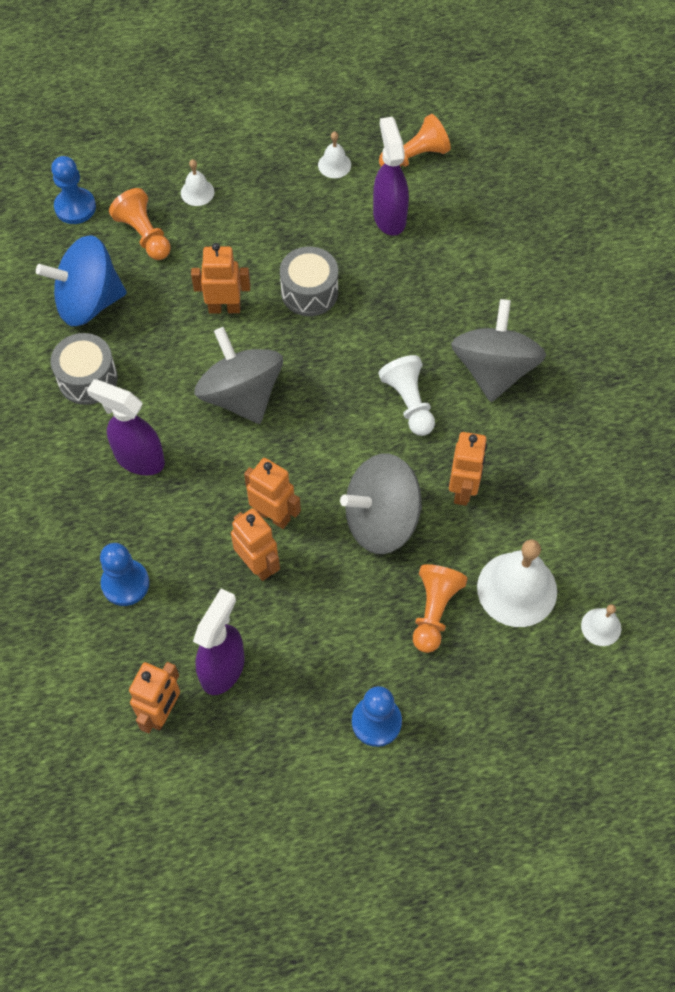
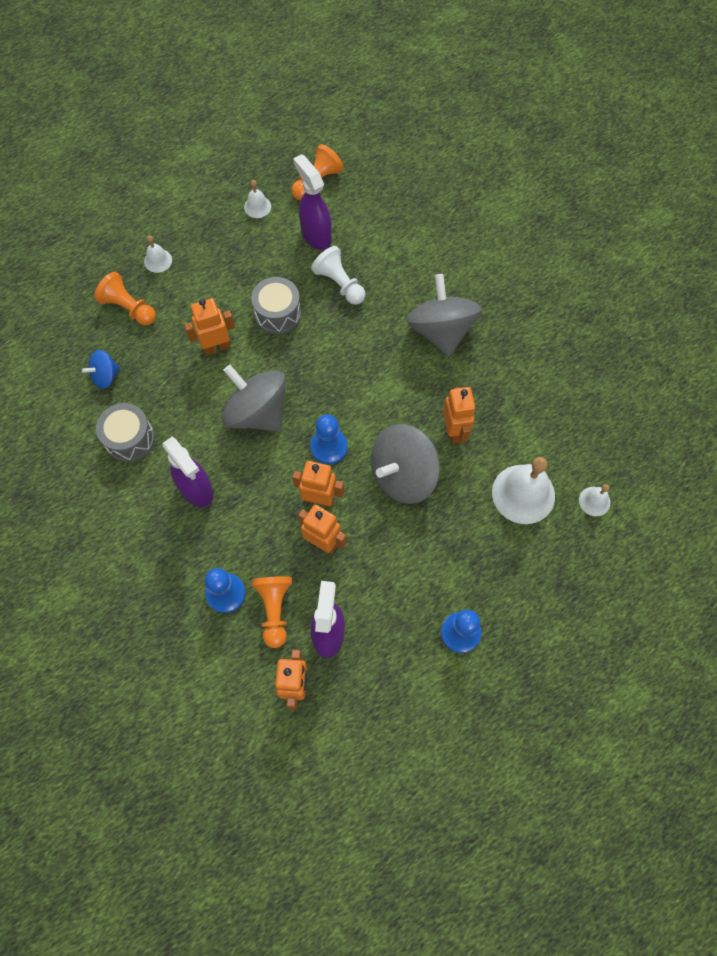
camera: 20 degrees left, 5 degrees up
(75, 207) = (63, 302): blue pawn -> blue pawn (329, 447)
(89, 302) = (105, 376): blue spinning top -> blue spinning top, size x0.51
(139, 458) = (196, 490): purple spray bottle -> purple spray bottle turned 135 degrees counterclockwise
(409, 402) = (388, 376): white pawn -> white pawn (339, 284)
(434, 611) = (469, 532): orange pawn -> orange pawn (274, 610)

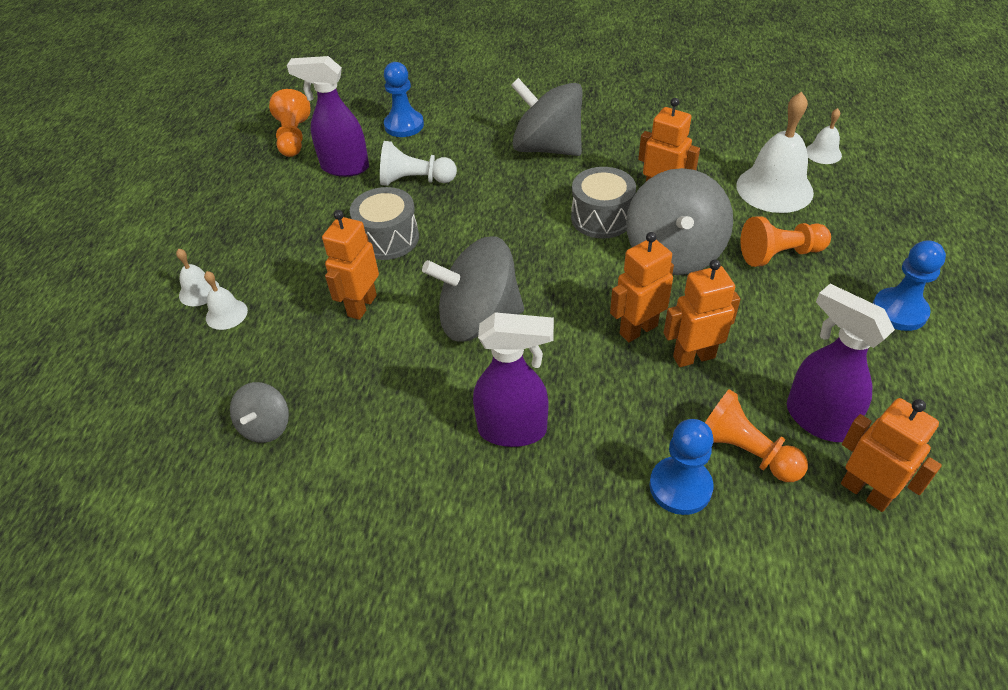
camera: 45 degrees left, 20 degrees down
(105, 376) = (266, 426): blue spinning top -> grey spinning top
(129, 308) = (215, 350): orange pawn -> orange pawn (779, 254)
(130, 439) = (374, 454): grey drum -> grey drum (601, 218)
(257, 206) = (256, 187): white bell -> white bell (226, 314)
(329, 447) = (583, 287): blue pawn -> blue pawn (404, 125)

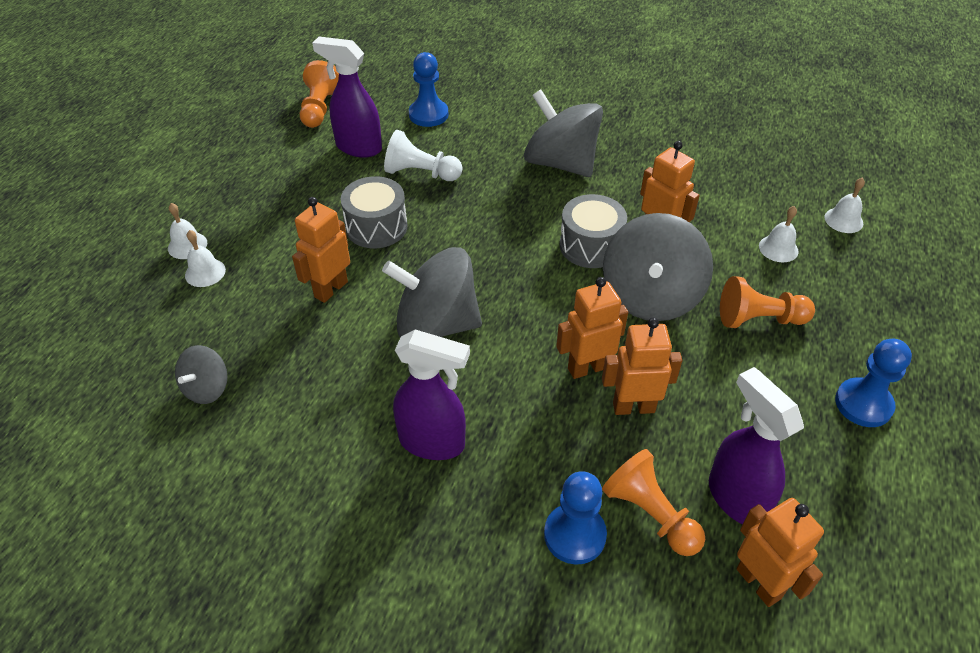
camera: 10 degrees right, 0 degrees up
(774, 188) = (778, 248): white bell -> white bell, size x0.50

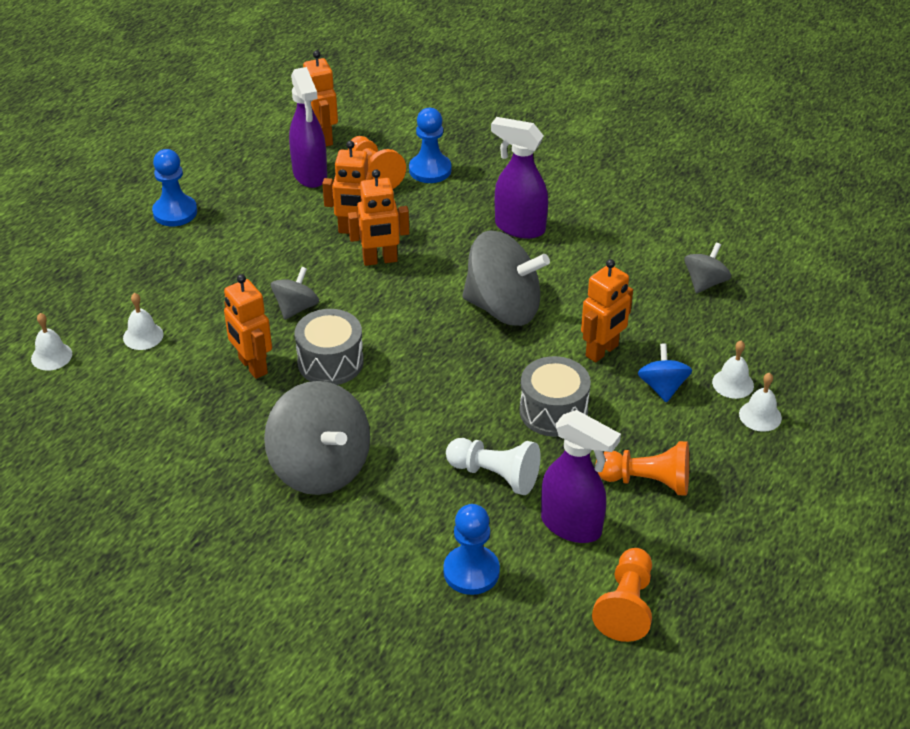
camera: 170 degrees left, 5 degrees down
(274, 260) = (662, 387): none -> blue spinning top
(650, 296) = (296, 308): grey spinning top -> grey spinning top, size x0.51
(759, 319) = (210, 278): orange pawn -> orange pawn (647, 481)

